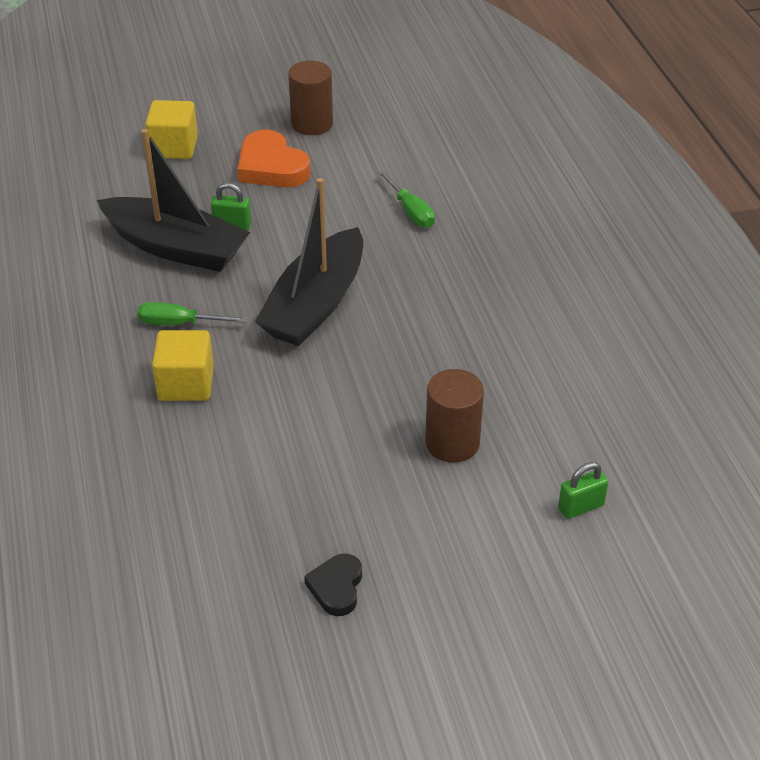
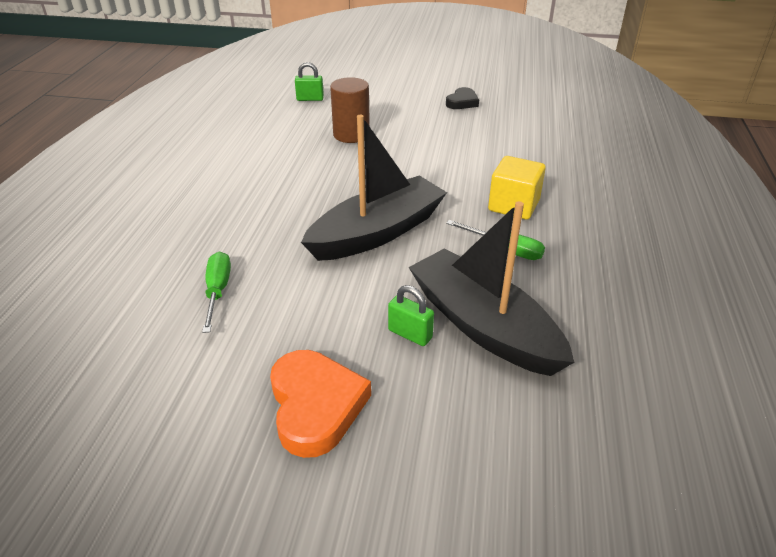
camera: 155 degrees left, 5 degrees down
(174, 147) = (430, 499): yellow cube -> none
(312, 124) = (206, 471): brown cylinder -> none

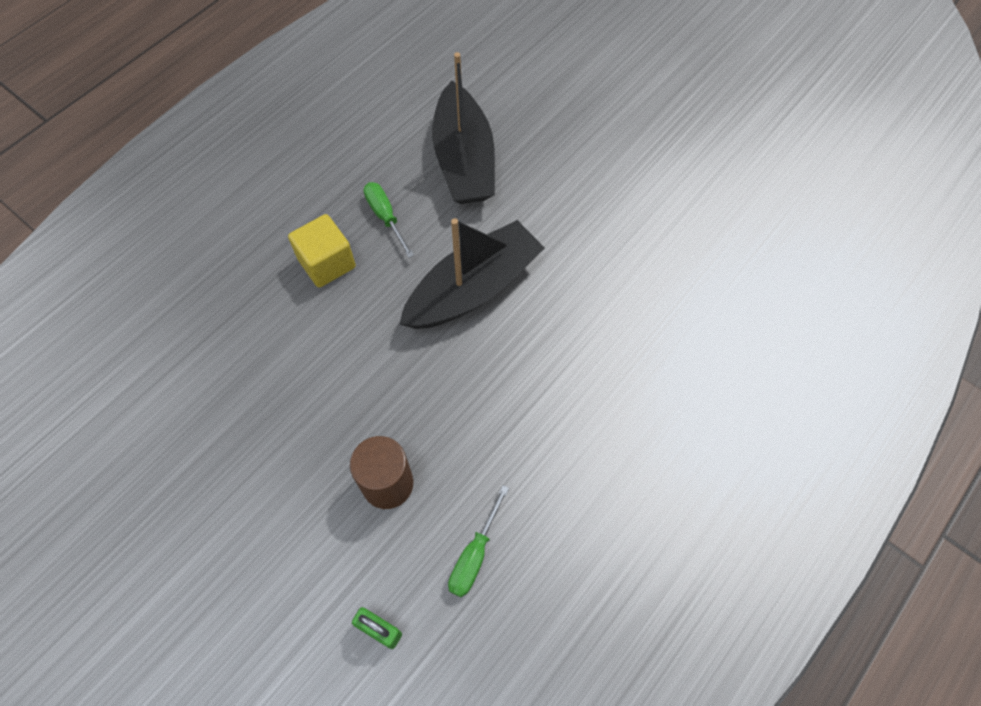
camera: 150 degrees left, 25 degrees up
(218, 291) = (640, 283): green screwdriver -> green screwdriver (474, 555)
(315, 406) = (609, 155): orange heart -> none
(377, 232) = (473, 288): black boat -> black boat turned 150 degrees clockwise
(410, 334) = (518, 176): green padlock -> none
(462, 102) = (188, 493): black heart -> none

